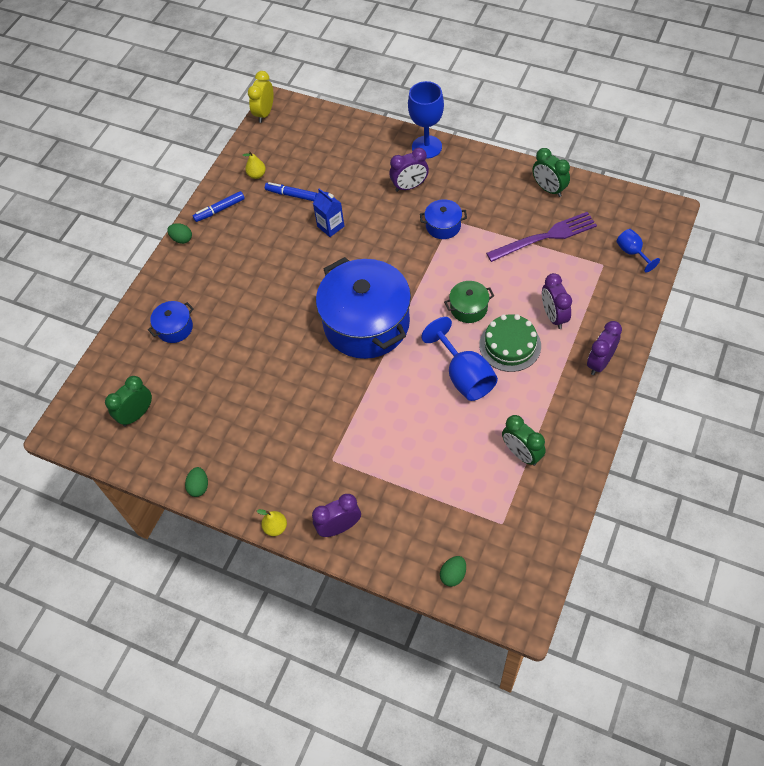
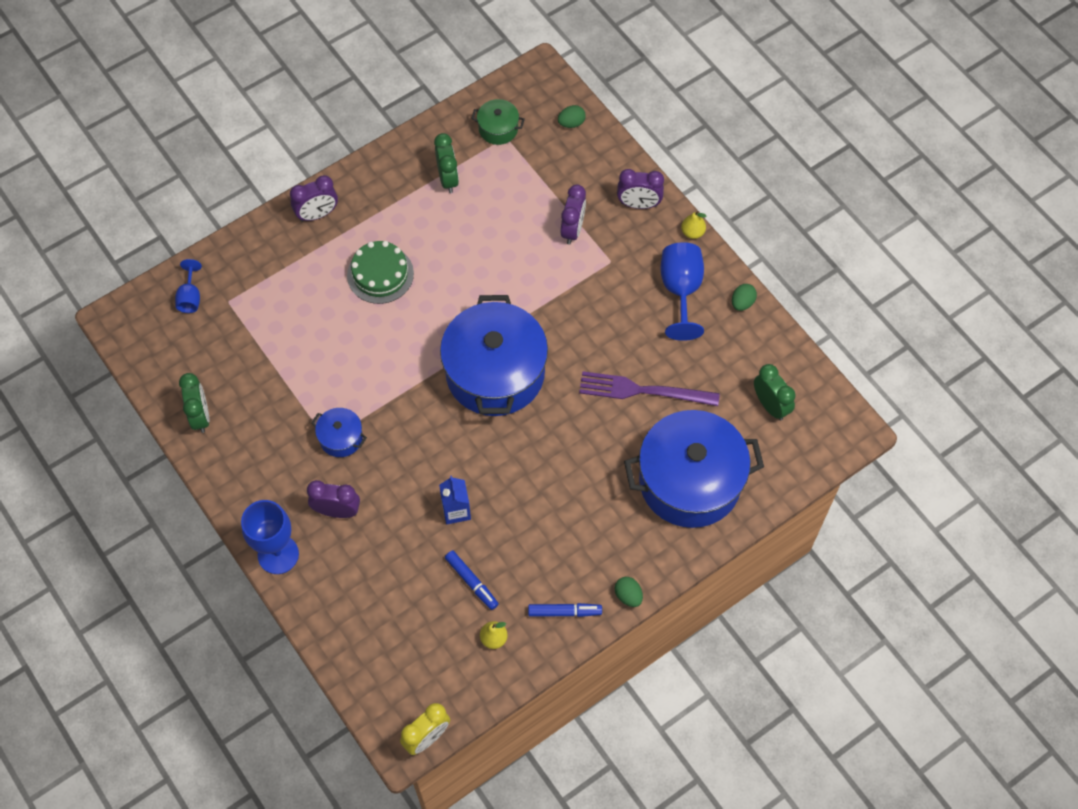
camera: 155 degrees left, 5 degrees up
(137, 414) = (770, 405): green clock -> green clock turned 105 degrees counterclockwise
(175, 328) = (689, 481): blue pot -> blue pot, size x2.32
(464, 376) = (443, 270): blue goblet -> blue goblet (680, 291)
(468, 308) = (388, 332): green pot -> green pot (498, 129)
(545, 237) = (253, 363): purple fork -> purple fork (643, 390)
(553, 316) = (318, 278): purple clock -> purple clock (572, 229)

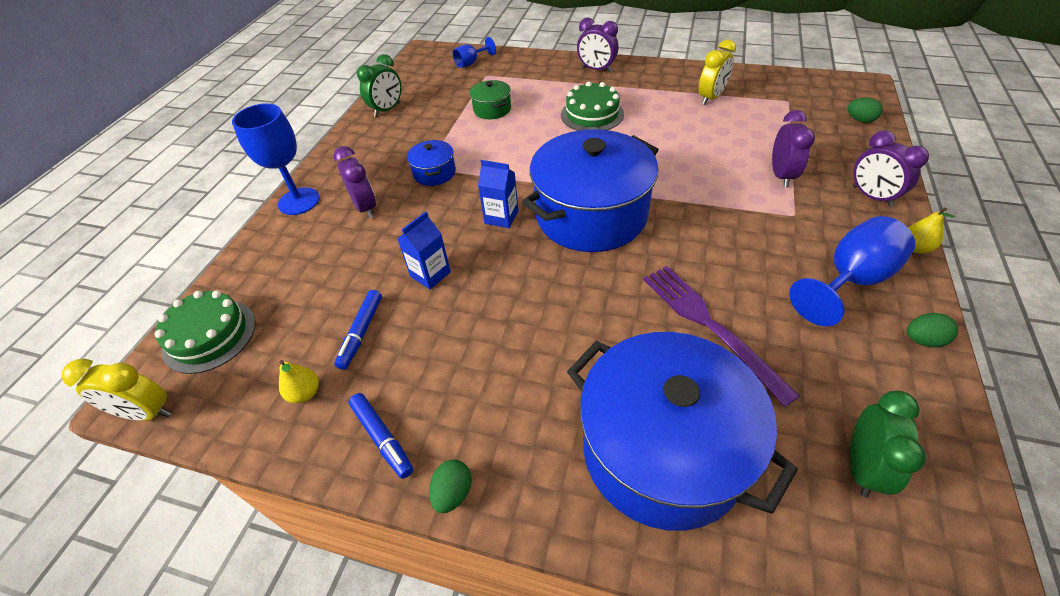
camera: 55 degrees right, 15 degrees down
(386, 677) = (209, 335): none -> green cake
(441, 429) = (501, 217): none -> blue carton
(448, 179) = (711, 98): green clock -> yellow clock
(498, 129) = (787, 94): green pot -> green pot (492, 109)
(572, 229) = (781, 176): purple clock -> purple clock turned 60 degrees counterclockwise

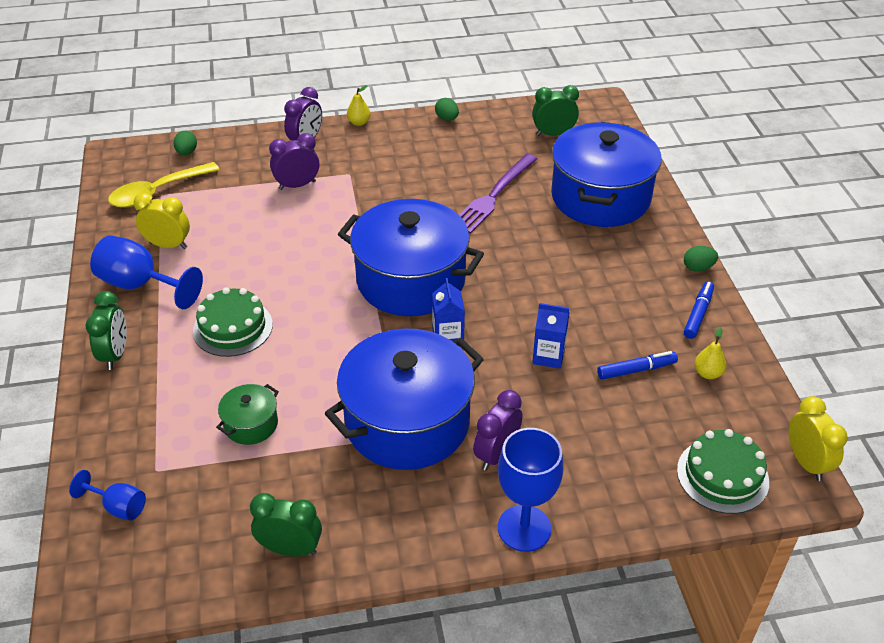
camera: 120 degrees left, 5 degrees down
(434, 173) = (407, 422): blue pot -> blue pot, size x2.32
(596, 69) = (115, 354): purple clock -> green clock
(792, 99) = (157, 192): none -> yellow spoon
(849, 280) = (410, 145): blue goblet -> blue goblet (140, 285)

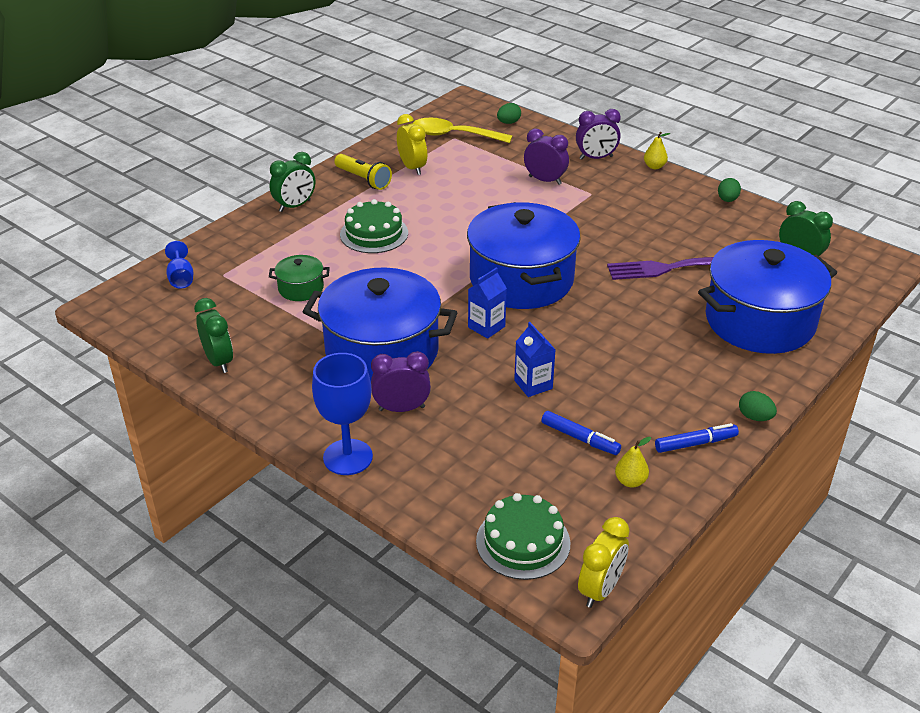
camera: 50 degrees right, 5 degrees down
(140, 285) = (363, 179): blue goblet -> yellow flashlight

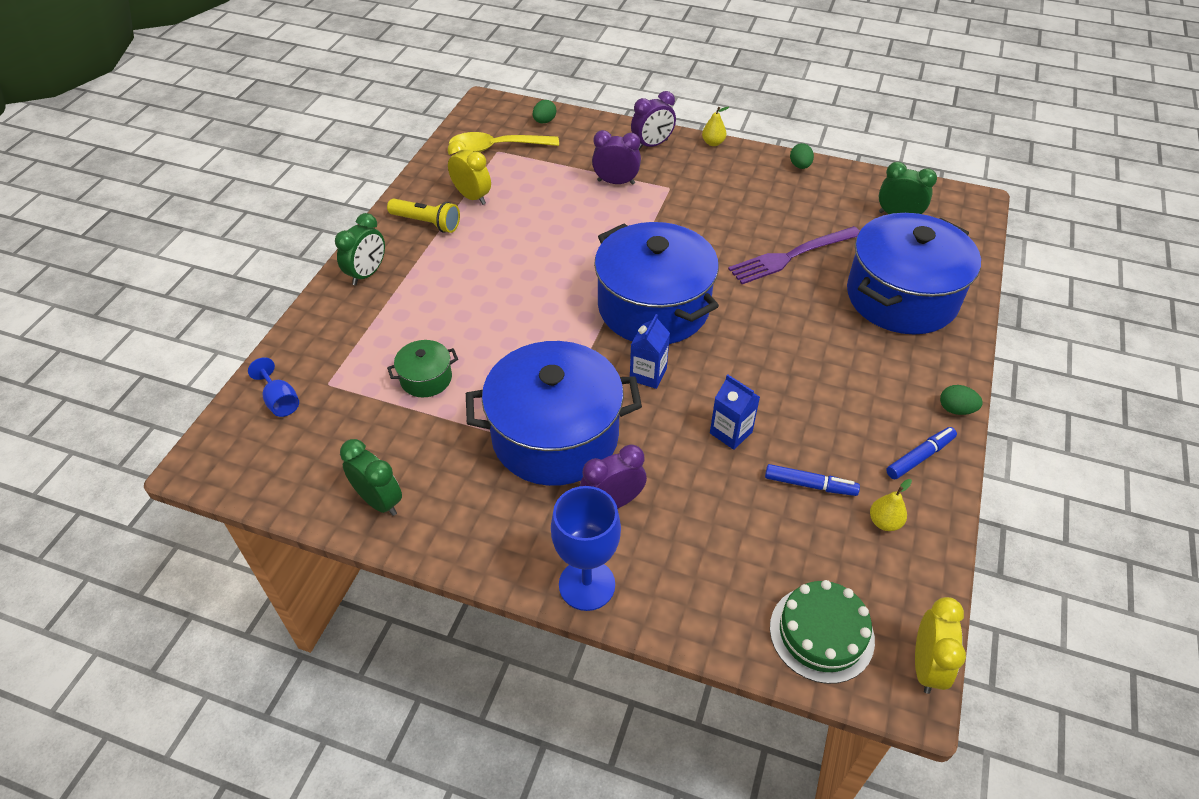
camera: 20 degrees left, 10 degrees up
(374, 233) = (472, 288): green cake -> none

